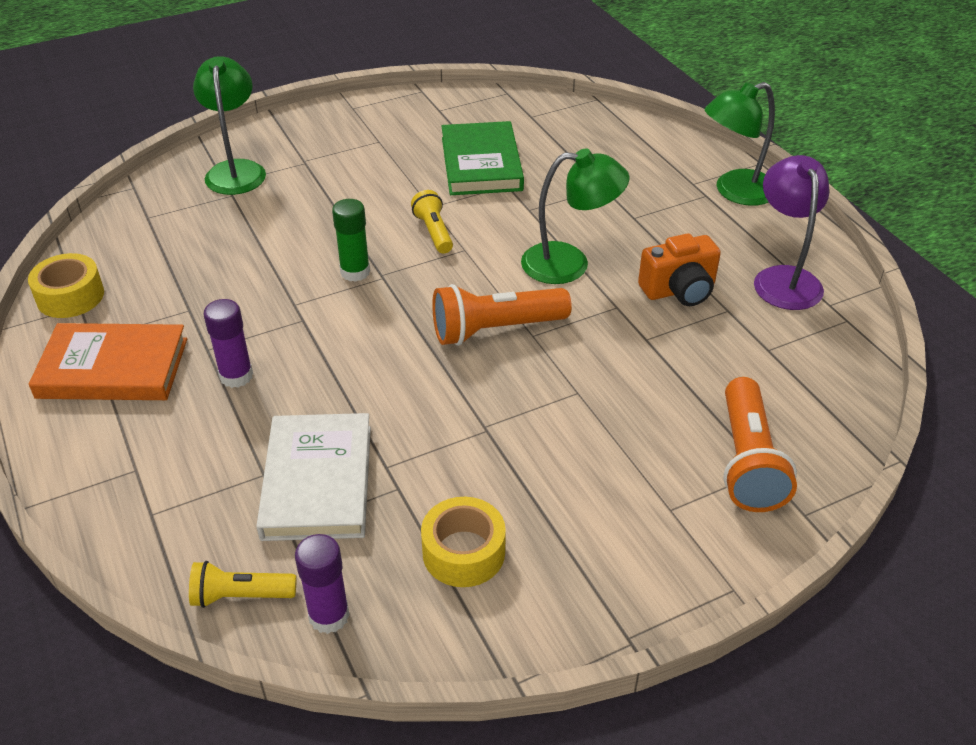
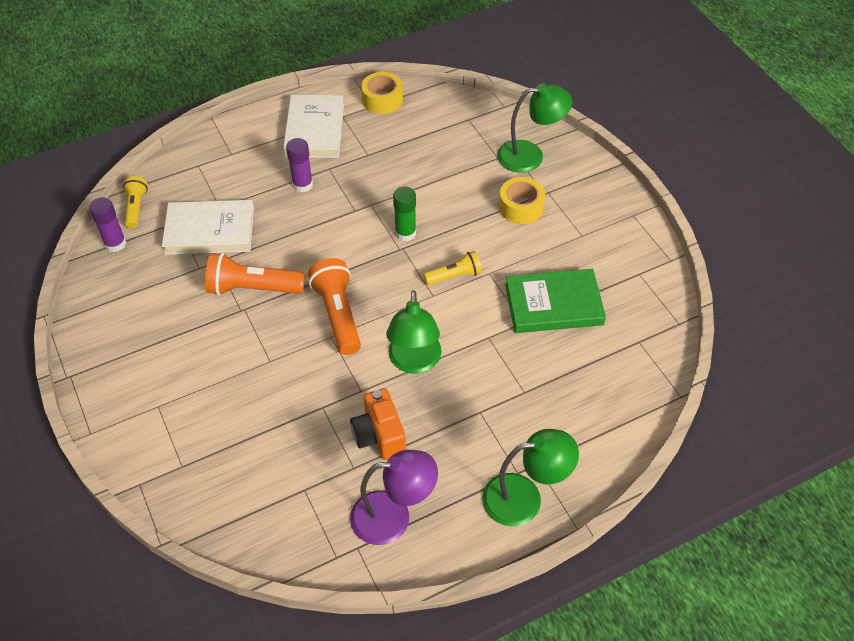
camera: 90 degrees right, 10 degrees up
(113, 368) = (314, 130): orange book -> white book
(463, 552) = (145, 300): yellow tape -> yellow tape (521, 207)
(735, 192) = (524, 497): green lamp -> green lamp turned 105 degrees clockwise
(747, 461) = (191, 456): orange flashlight -> orange flashlight (253, 288)

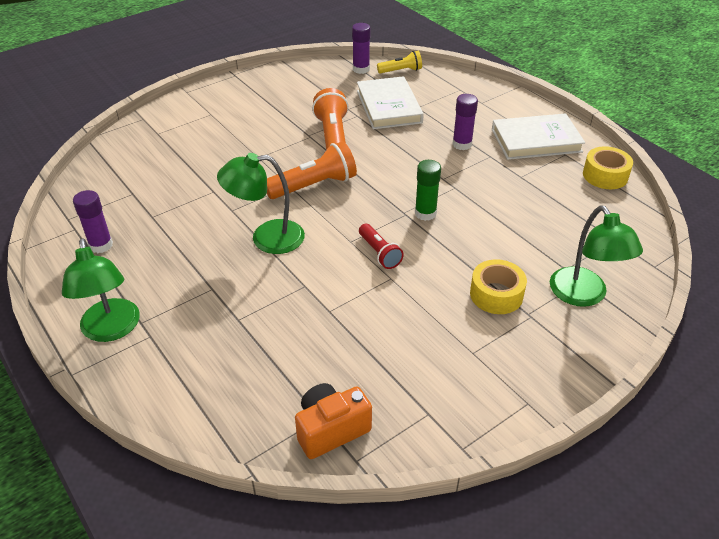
camera: 80 degrees right, 10 degrees down
(379, 435) = (184, 227): orange camera -> orange camera (331, 430)
(393, 516) = (101, 245): purple lamp -> purple glue stick
(454, 276) = (379, 253): yellow flashlight -> red flashlight
(553, 304) = (359, 334): green book -> none

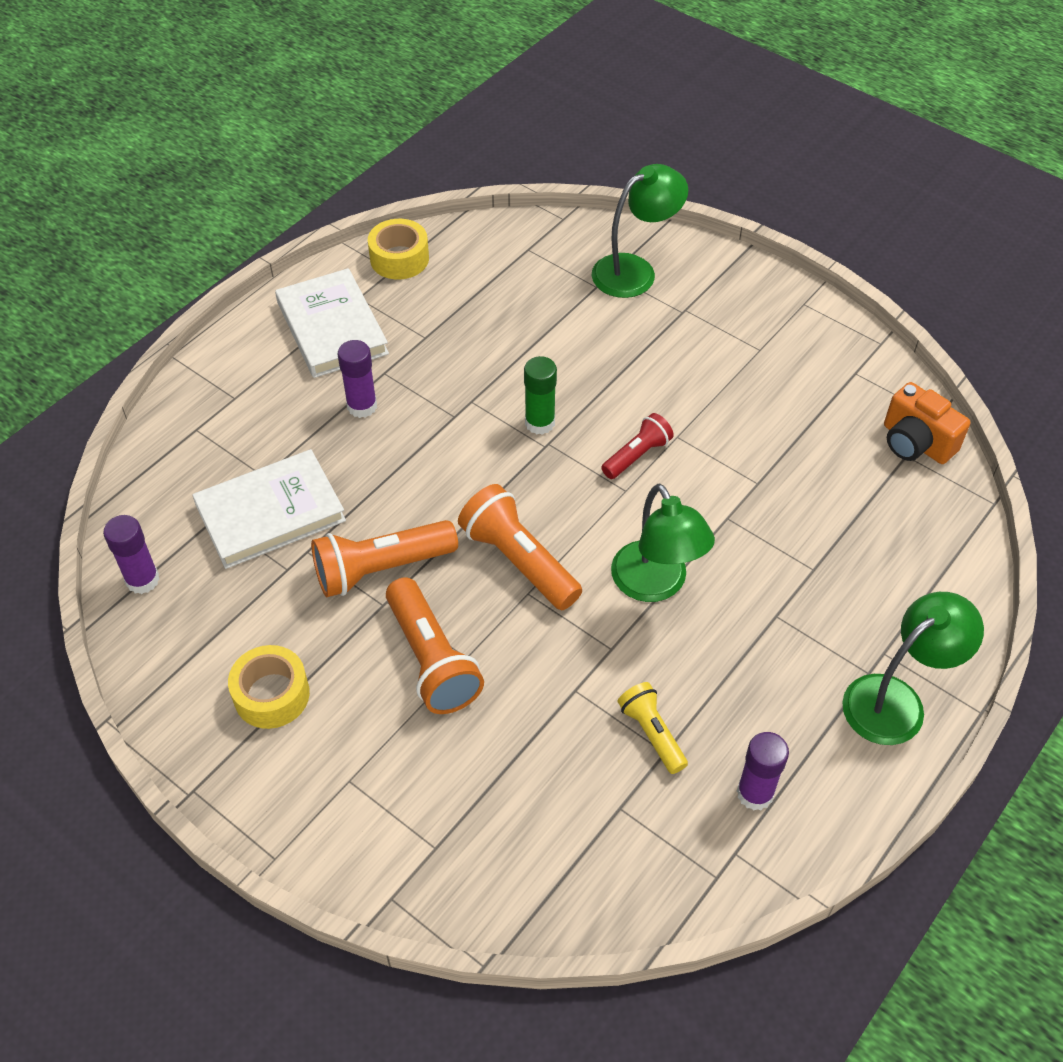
camera: 105 degrees left, 10 degrees up
(263, 146) = (431, 660): none -> orange flashlight
(401, 71) = (141, 519): yellow flashlight -> yellow flashlight (652, 733)
(496, 294) = (664, 339): yellow tape -> yellow tape (271, 695)

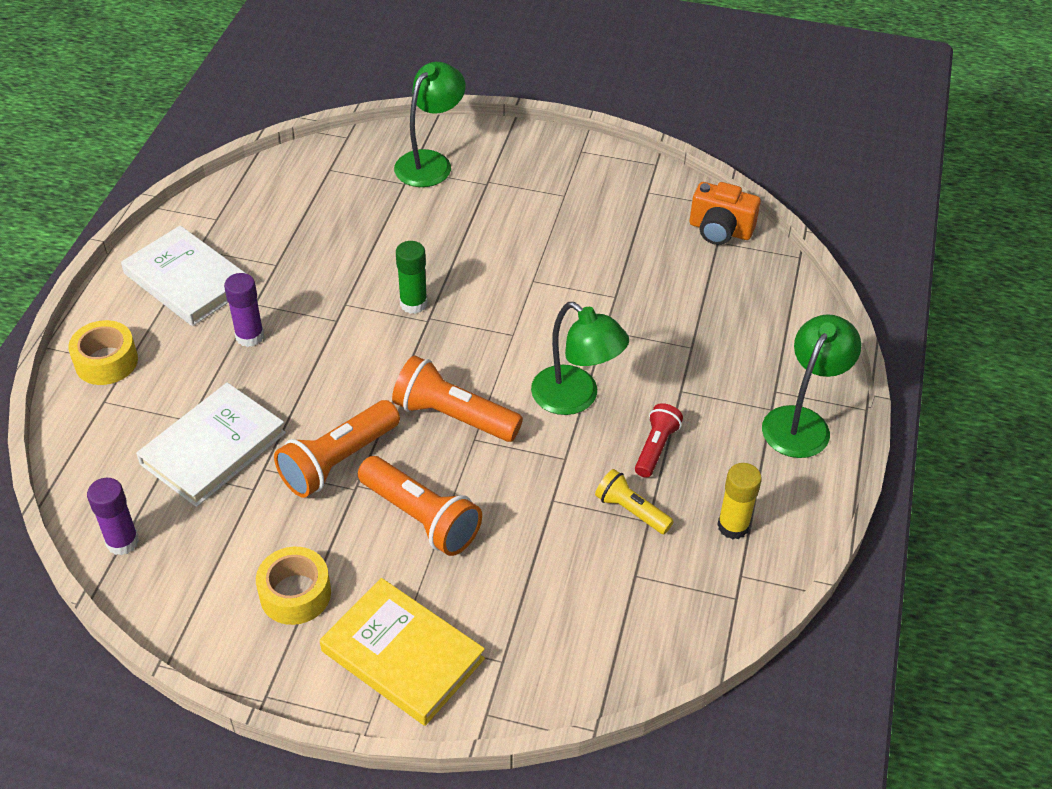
camera: 25 degrees left, 5 degrees down
(341, 800) = (402, 655): none -> yellow book
(399, 259) = (218, 207): yellow tape -> yellow tape (106, 361)
(637, 455) = (508, 305): red flashlight -> red flashlight (656, 448)
(755, 793) = (733, 526): purple glue stick -> yellow glue stick

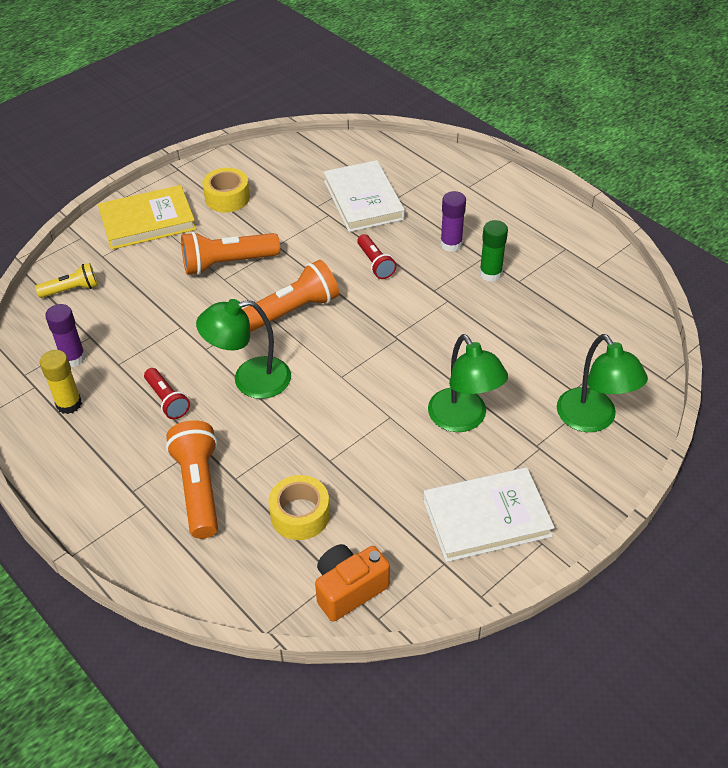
camera: 125 degrees right, 0 degrees up
(106, 361) = (477, 179): yellow tape -> yellow tape (300, 514)
(122, 542) = (325, 150): purple glue stick -> purple glue stick (73, 358)
(187, 280) = (533, 233): white book -> white book (486, 518)
(326, 384) = (375, 263): none -> red flashlight
(338, 461) = (305, 246): orange flashlight -> orange flashlight (199, 488)
(413, 304) = (419, 336): green glue stick -> green glue stick (490, 274)
(631, 510) = (134, 359): yellow flashlight -> yellow flashlight (71, 290)
(802, 422) = (103, 502): green lamp -> green lamp (463, 419)

